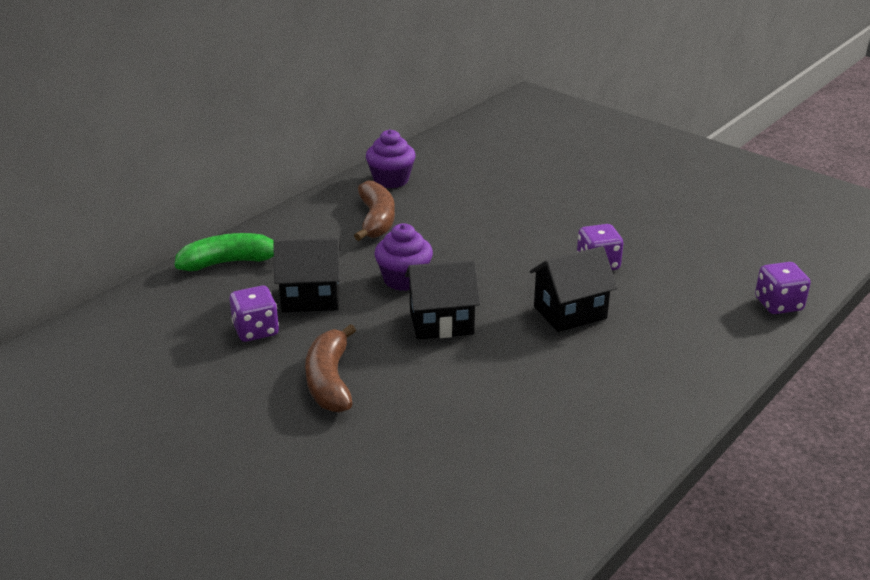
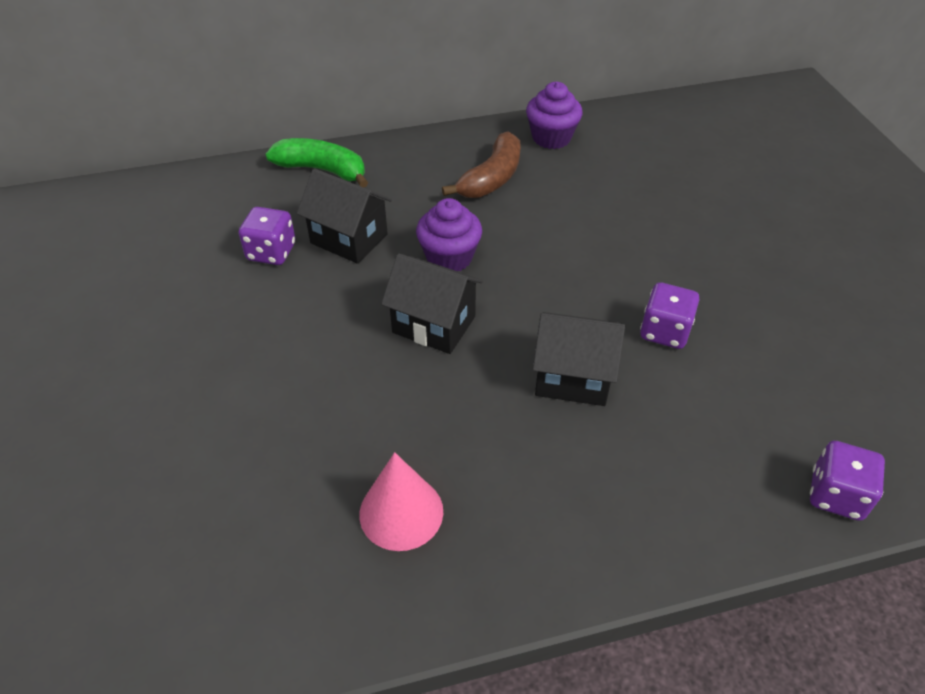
camera: 35 degrees right, 15 degrees up
(330, 381) = (273, 338): brown banana -> none
(547, 432) = (401, 512): none -> pink cone

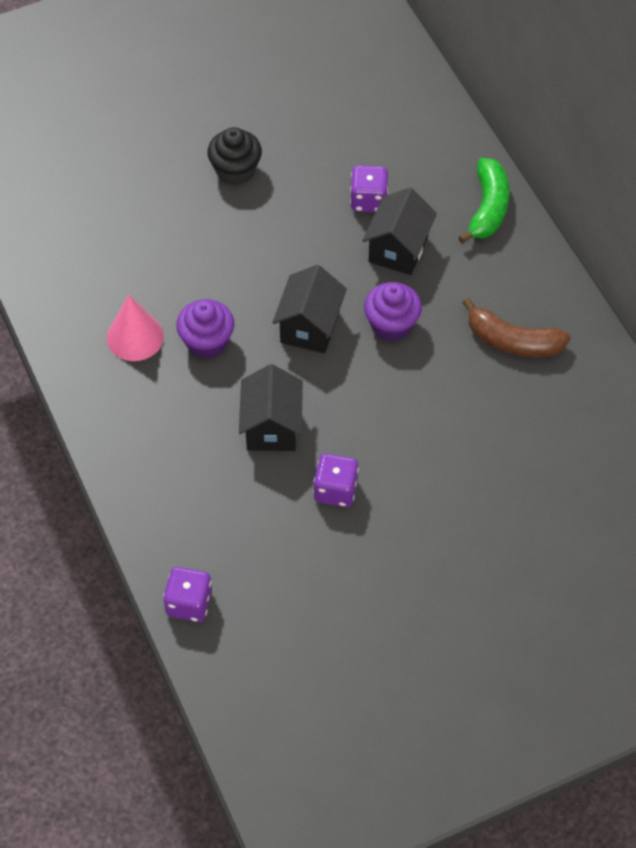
camera: 80 degrees right, 10 degrees up
(164, 365) = (235, 171): none -> black cupcake
(551, 138) = (596, 384): purple cupcake -> purple cupcake (207, 342)

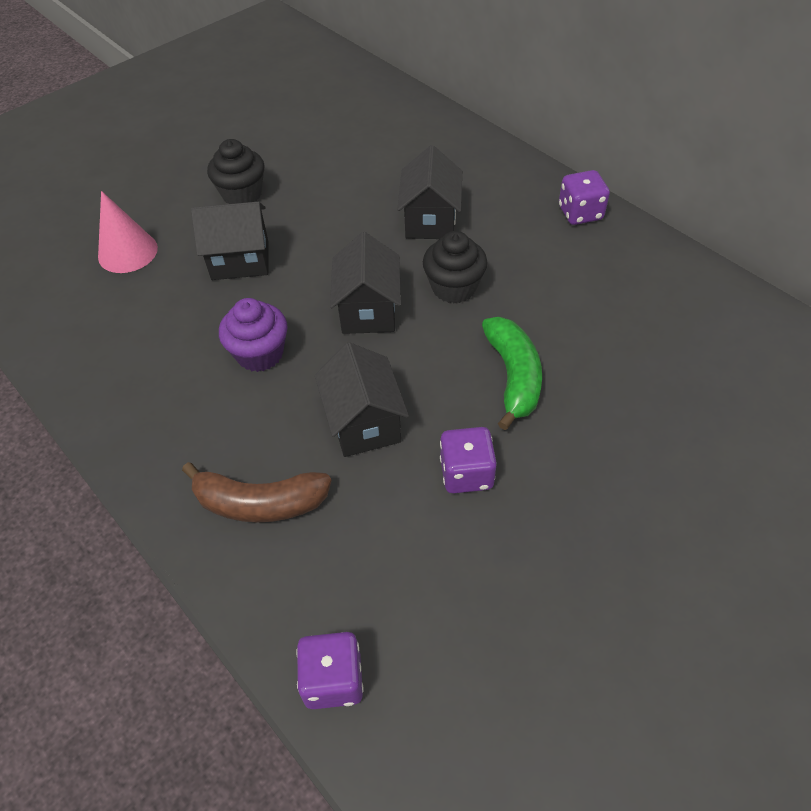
camera: 15 degrees left, 5 degrees down
(135, 337) = (175, 369): pink cone -> pink cone (128, 252)
(214, 244) = (240, 260): none -> black house
(368, 200) = (383, 188): purple dice -> purple dice (580, 213)
(391, 325) = (454, 287): purple cupcake -> black cupcake
(487, 208) = (500, 169): green banana -> green banana (513, 377)
(512, 341) = (584, 272): brown banana -> brown banana (260, 503)

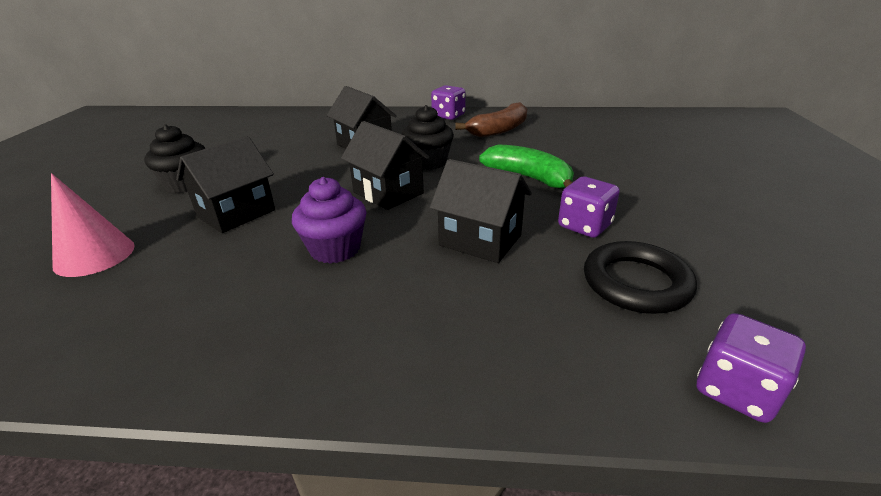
camera: 45 degrees left, 20 degrees down
(260, 503) = (482, 328): brown banana -> brown banana (499, 130)
(410, 558) = (636, 283): none -> black ring

